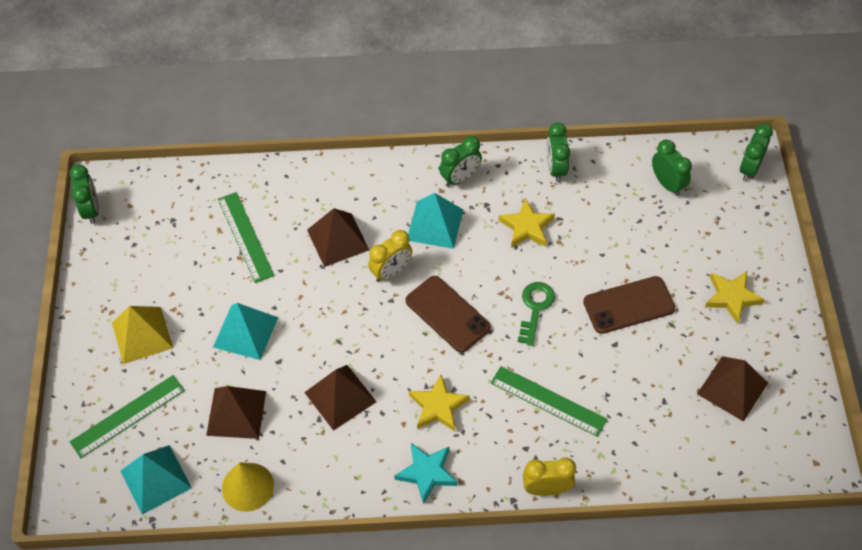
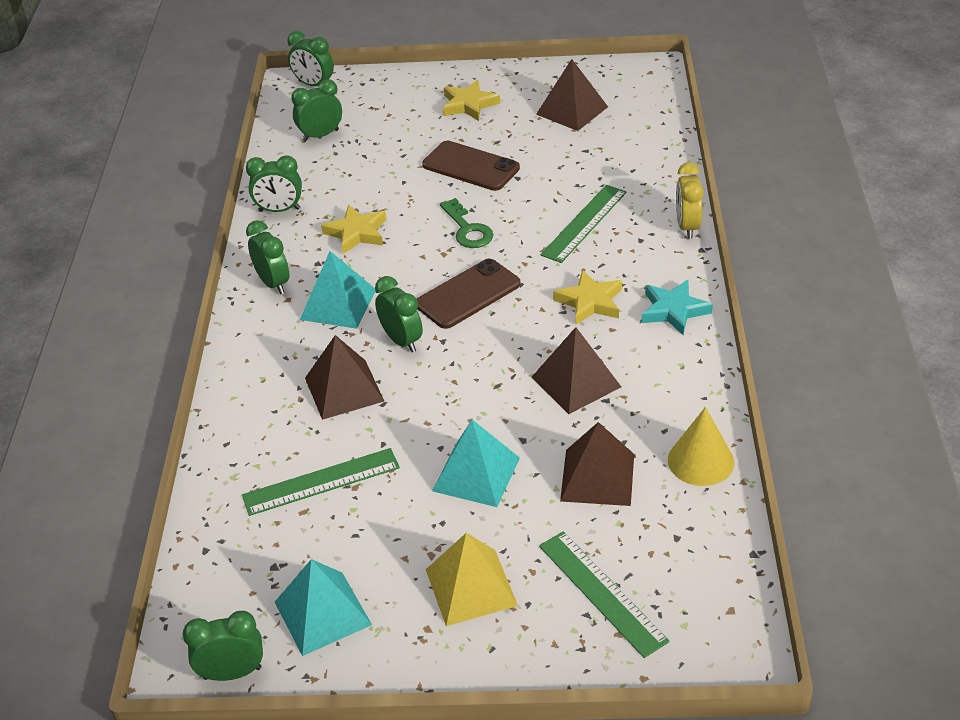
camera: 85 degrees left, 15 degrees down
(155, 479) = (696, 554): turquoise pyramid -> turquoise pyramid (323, 613)
(391, 272) = (401, 340): yellow clock -> green clock
(535, 308) = (467, 229): green key -> green key turned 135 degrees counterclockwise
(628, 305) = (470, 167): brown phone -> brown phone turned 45 degrees counterclockwise

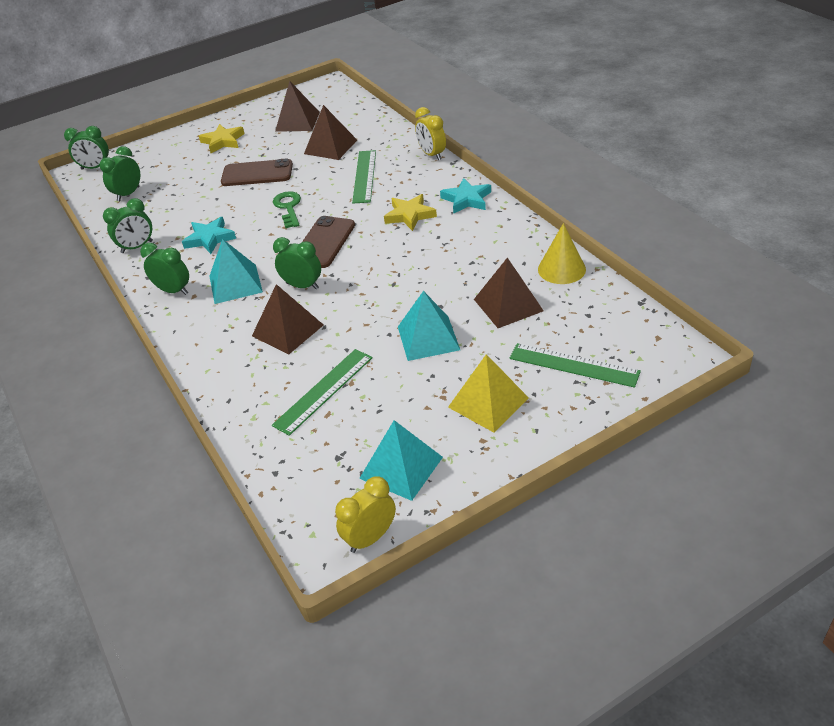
camera: 30 degrees left, 0 degrees up
(232, 673) = (370, 538): green clock -> yellow clock
(356, 233) = (209, 238): yellow star -> turquoise star
(467, 229) = (288, 207): green key -> green key turned 135 degrees counterclockwise
(576, 382) = (443, 260): brown pyramid -> brown pyramid (330, 147)

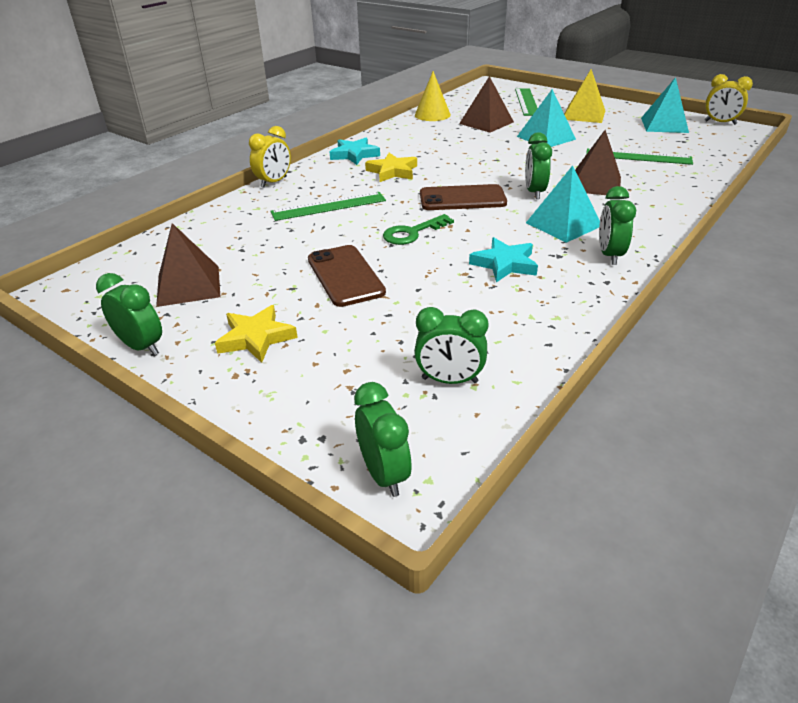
camera: 115 degrees left, 5 degrees down
(137, 247) = (563, 313): green clock -> green clock (141, 347)
(330, 147) = (263, 241): brown pyramid -> none

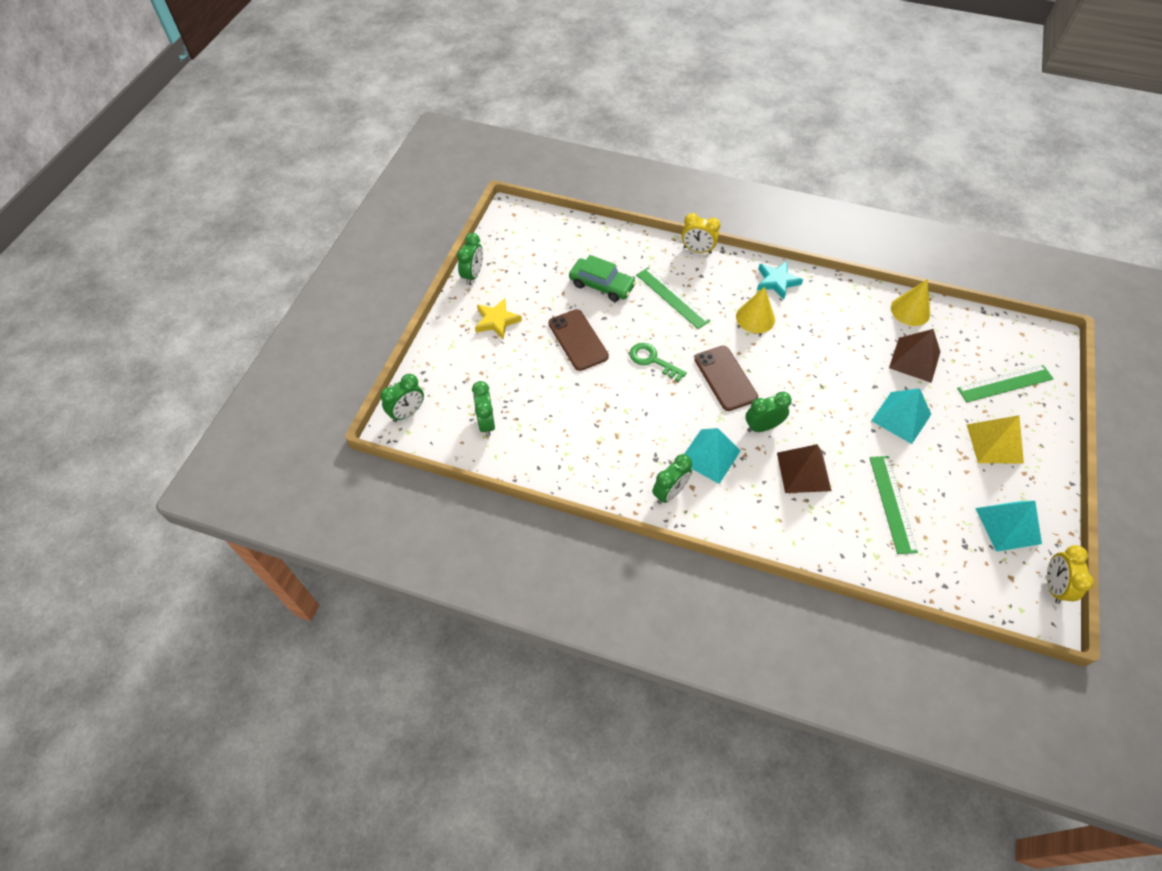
camera: 70 degrees right, 20 degrees up
(188, 285) = (538, 267): brown pyramid -> none
(269, 244) = (601, 285): none -> green car
(345, 276) = (578, 340): brown phone -> brown phone turned 75 degrees counterclockwise
(392, 171) = (755, 318): yellow star -> yellow cone
(504, 264) = (628, 426): turquoise star -> none
(609, 255) = (669, 493): green clock -> green clock turned 150 degrees clockwise

